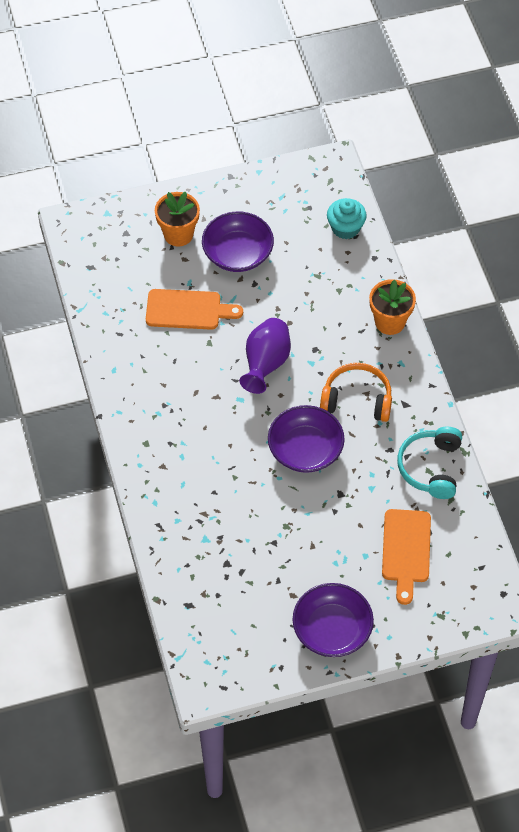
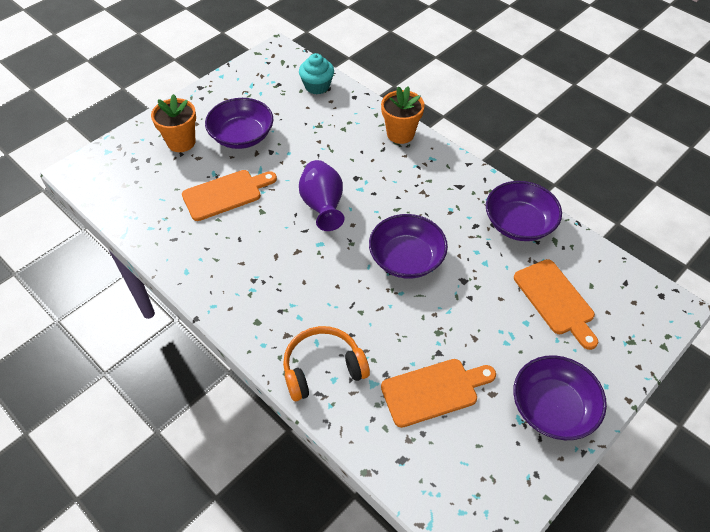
camera: 30 degrees left, 5 degrees down
(248, 569) = (433, 391): none -> orange cutting board
(357, 399) = (419, 200): orange headphones -> orange headphones (323, 368)
(431, 467) = (519, 223): turquoise headphones -> purple bowl

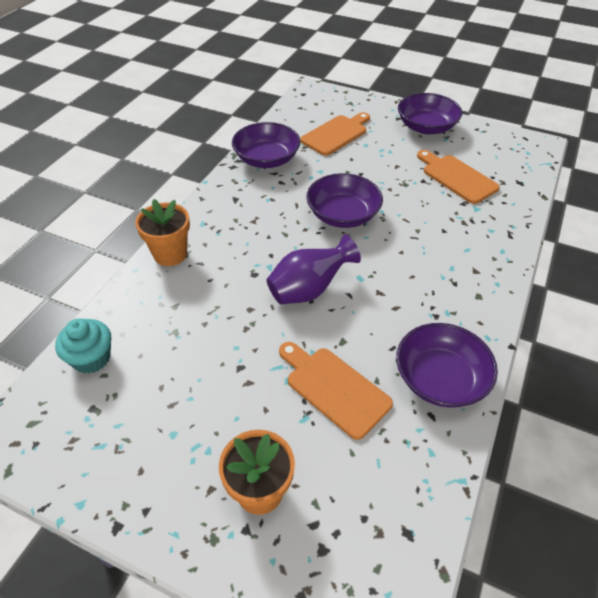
camera: 110 degrees left, 5 degrees down
(242, 136) = (221, 412): purple bowl -> purple bowl (440, 379)
(323, 368) = (487, 238): orange headphones -> none

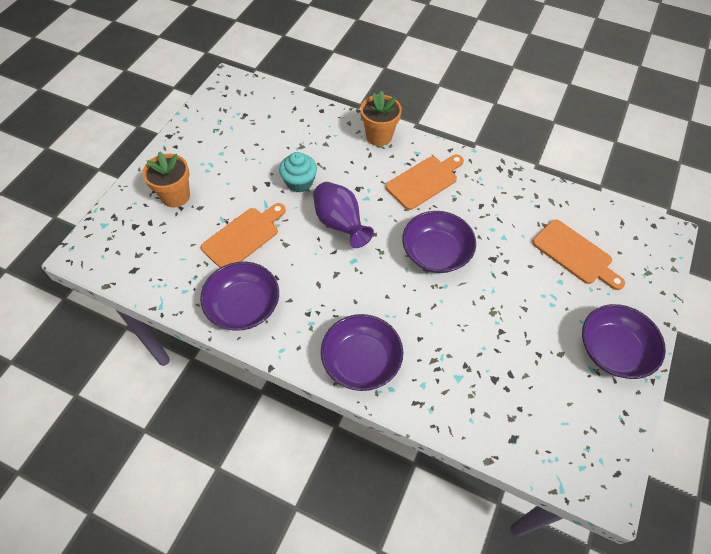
camera: 90 degrees right, 10 degrees up
(91, 358) = (282, 108): turquoise cupcake -> turquoise cupcake (299, 182)
(266, 159) = (516, 193): purple bowl -> purple bowl (361, 361)
(457, 177) = (512, 367): orange cutting board -> orange cutting board (424, 181)

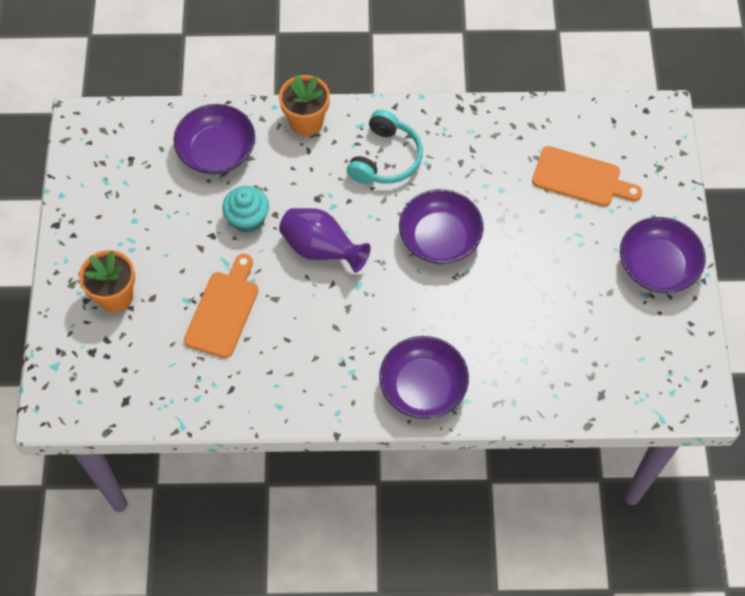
camera: 25 degrees left, 5 degrees up
(243, 306) = (271, 386): purple bowl -> purple bowl (217, 151)
(424, 181) = (385, 158): orange cutting board -> turquoise headphones

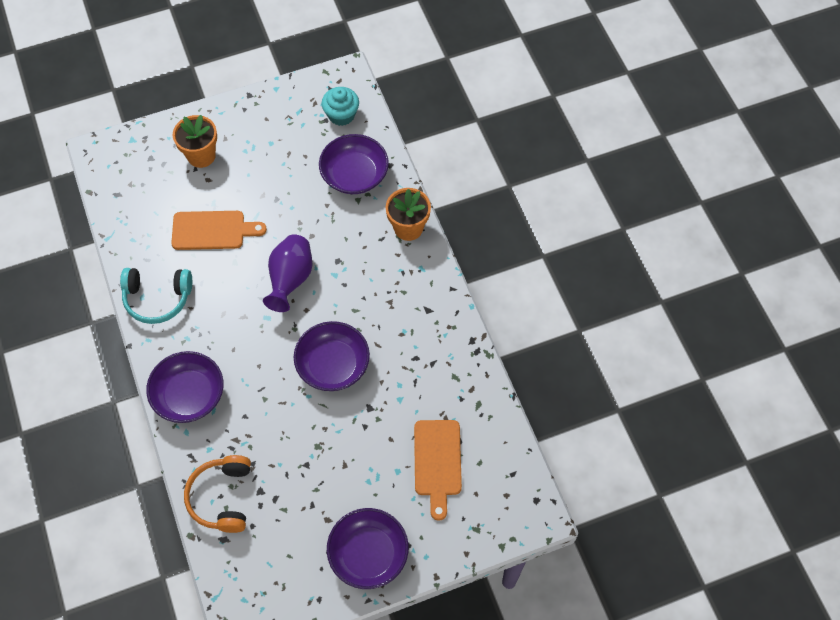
camera: 70 degrees right, 0 degrees up
(247, 219) = (300, 218): turquoise cupcake -> turquoise cupcake (341, 115)
(385, 158) = (396, 298): turquoise headphones -> turquoise headphones (157, 298)
(554, 384) = (222, 497): none -> orange headphones

